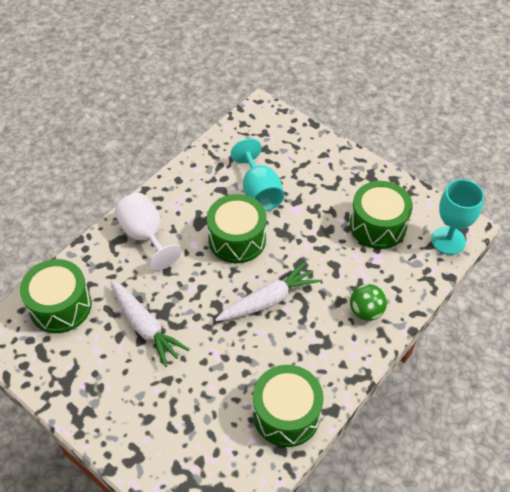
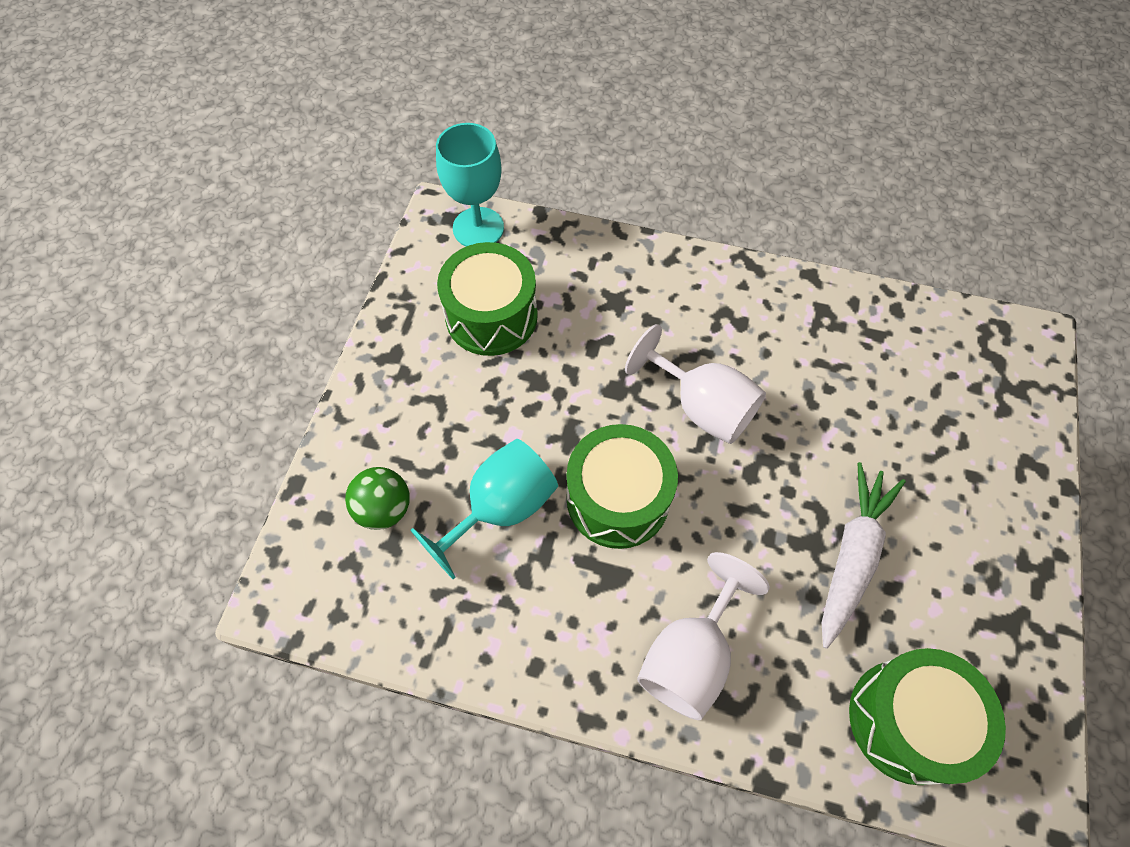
camera: 115 degrees left, 10 degrees up
(269, 300) = (701, 406): white carrot -> white goblet
(286, 414) = (850, 320): green drum -> none
(366, 311) = (649, 285): green ball -> green ball (384, 508)

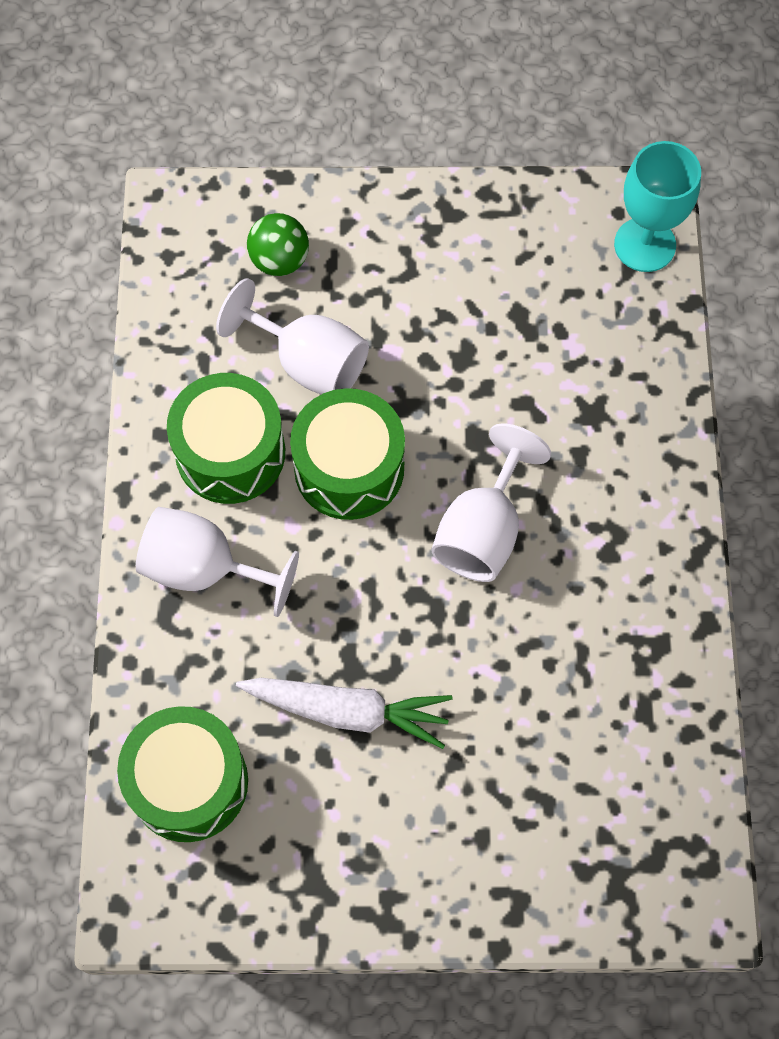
camera: 75 degrees right, 5 degrees up
(491, 316) = (530, 291): green drum -> green drum (230, 452)
(501, 508) = (308, 362): turquoise goblet -> white goblet

